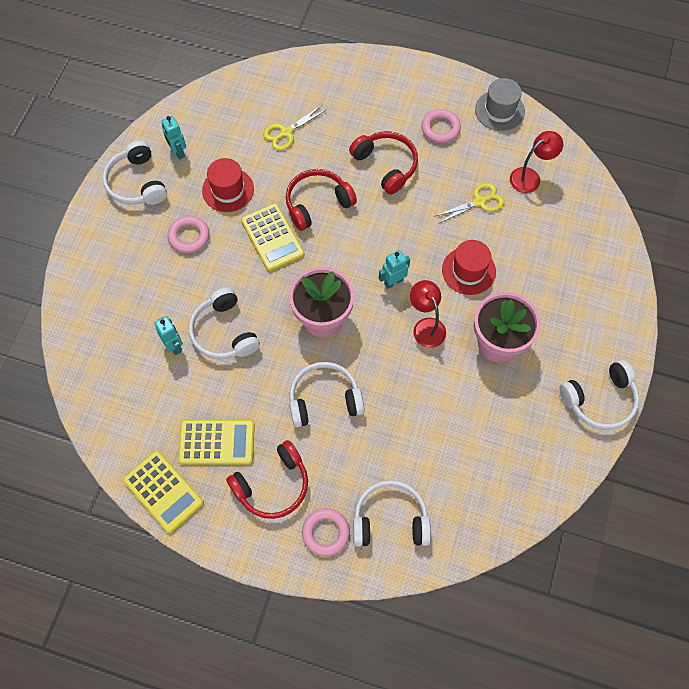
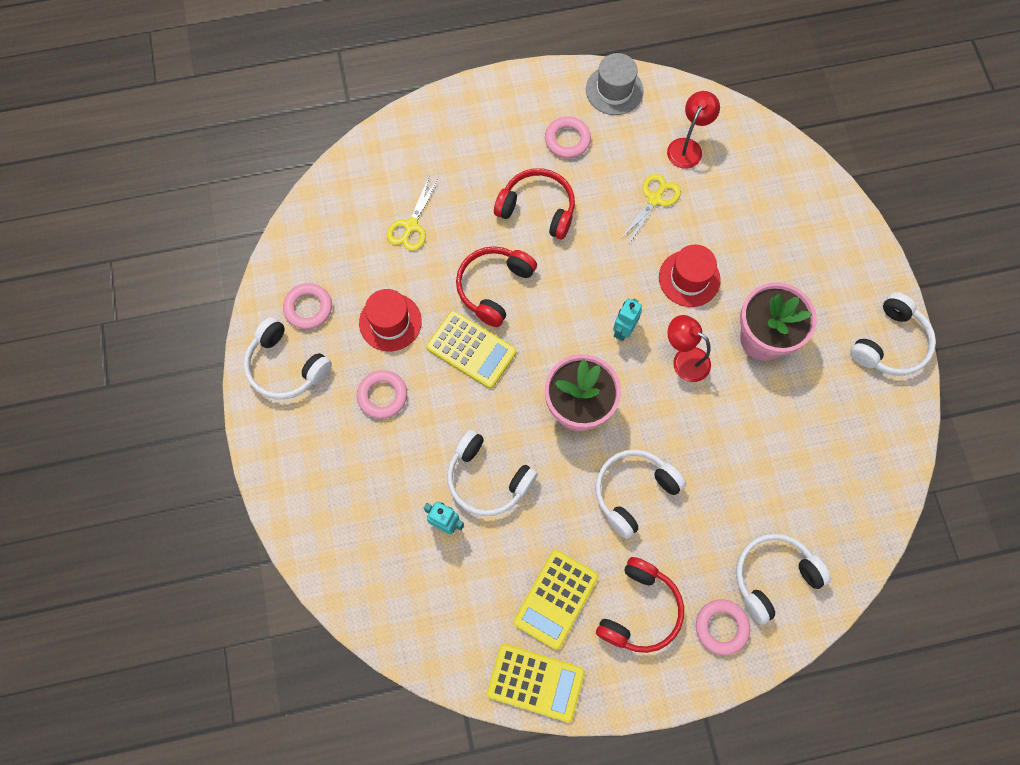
camera: 30 degrees left, 5 degrees up
(178, 152) = (308, 308): turquoise robot -> pink ring
(217, 442) = (556, 599): yellow calculator -> yellow calculator turned 150 degrees clockwise

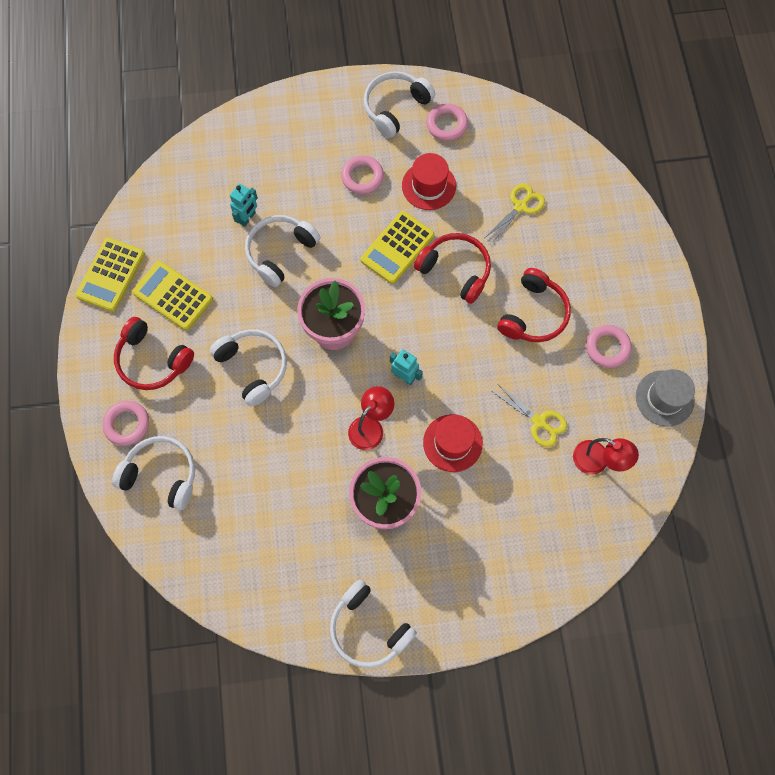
camera: 95 degrees right, 0 degrees up
(411, 226) = (520, 206): yellow scissors -> yellow scissors turned 105 degrees clockwise
(773, 577) = (161, 475): white headphones -> white headphones turned 45 degrees counterclockwise

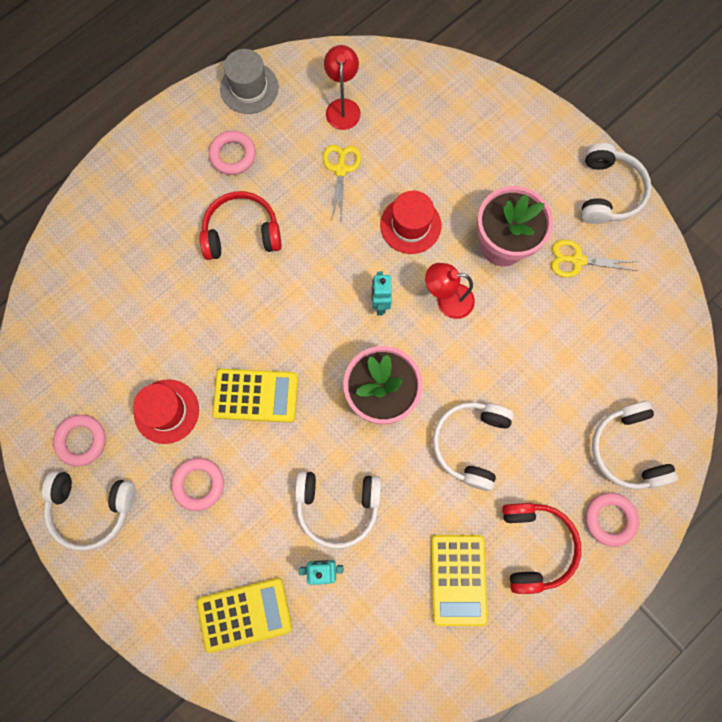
camera: 125 degrees left, 5 degrees up
(111, 275) = (483, 664): yellow calculator -> yellow calculator (244, 614)
(455, 270) = (243, 327): red headphones -> none
(520, 206) = (134, 310): yellow scissors -> yellow scissors (577, 260)

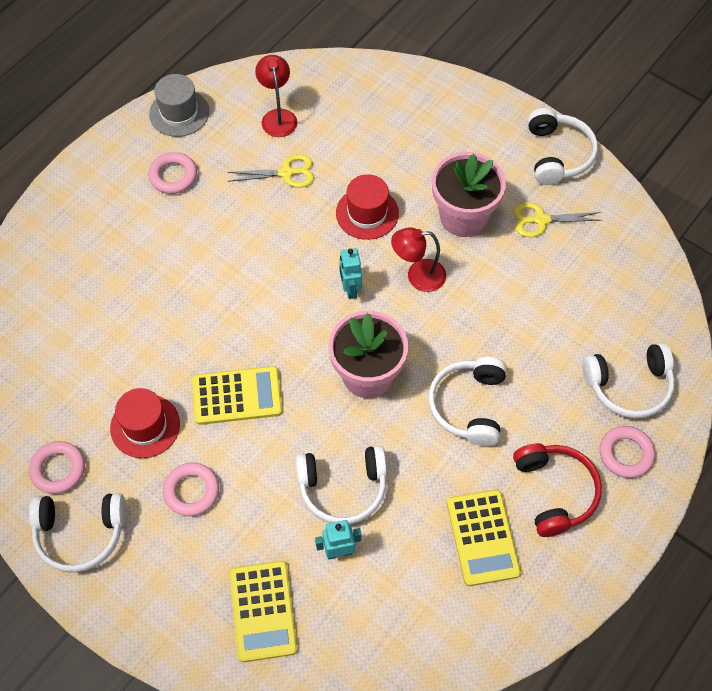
camera: 10 degrees left, 15 degrees down
(242, 233) = (195, 245): red headphones -> none
(244, 614) = (263, 611): yellow calculator -> yellow calculator turned 105 degrees clockwise
(341, 169) = (286, 173): yellow scissors -> yellow scissors turned 90 degrees clockwise
(627, 449) = (629, 386): white headphones -> white headphones turned 75 degrees counterclockwise

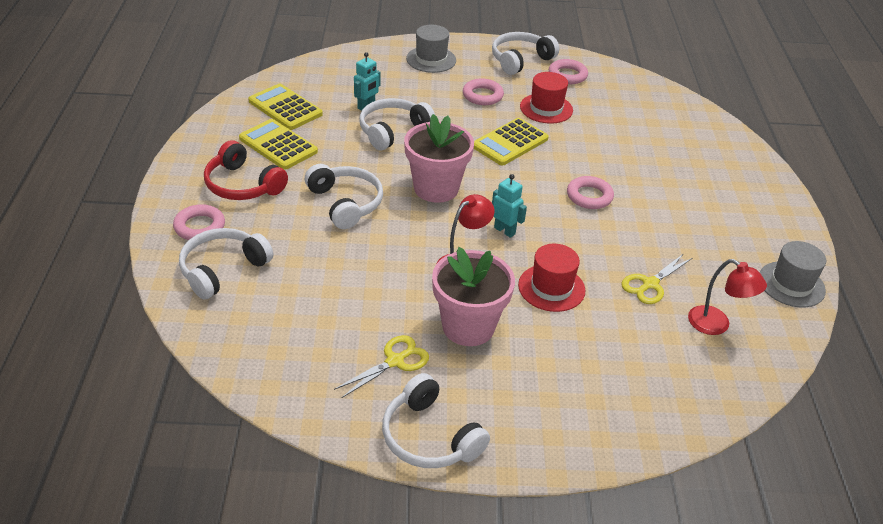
camera: 140 degrees right, 20 degrees down
(173, 176) = (725, 238): pink ring -> pink ring (589, 196)
(186, 604) = (431, 59): none -> grey hat
(263, 611) = (386, 72): yellow calculator -> yellow calculator (285, 108)

